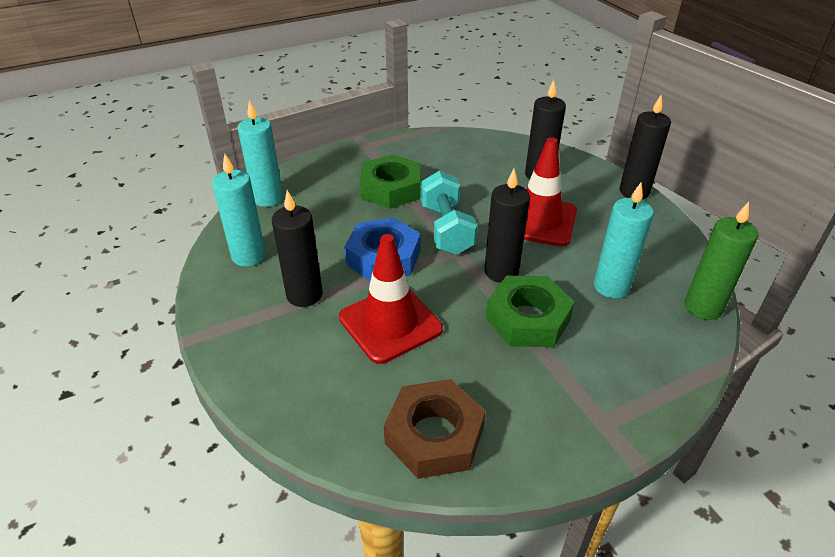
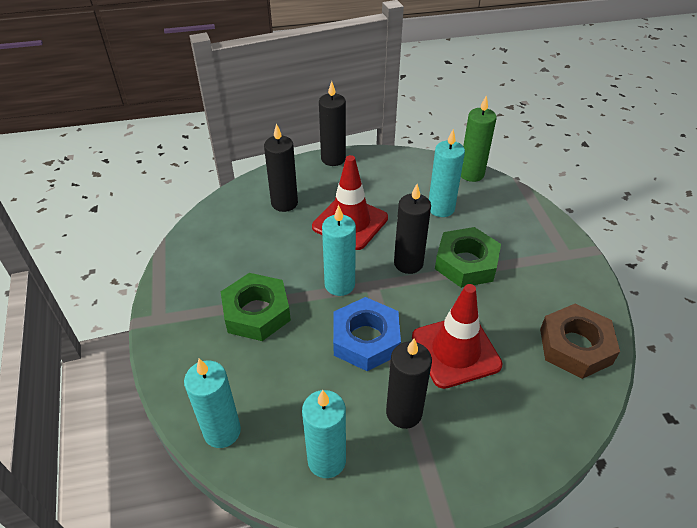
camera: 75 degrees left, 5 degrees up
(446, 229) = (339, 285): turquoise dumbbell -> turquoise candle

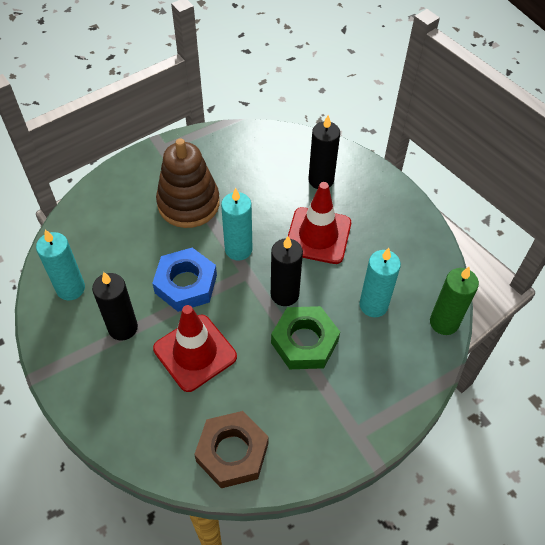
camera: 70 degrees right, 10 degrees up
(222, 431) = (79, 220): turquoise candle -> none
(256, 312) = (188, 203): green nut -> brown stacking toy
(333, 159) = (403, 197): black candle -> none

